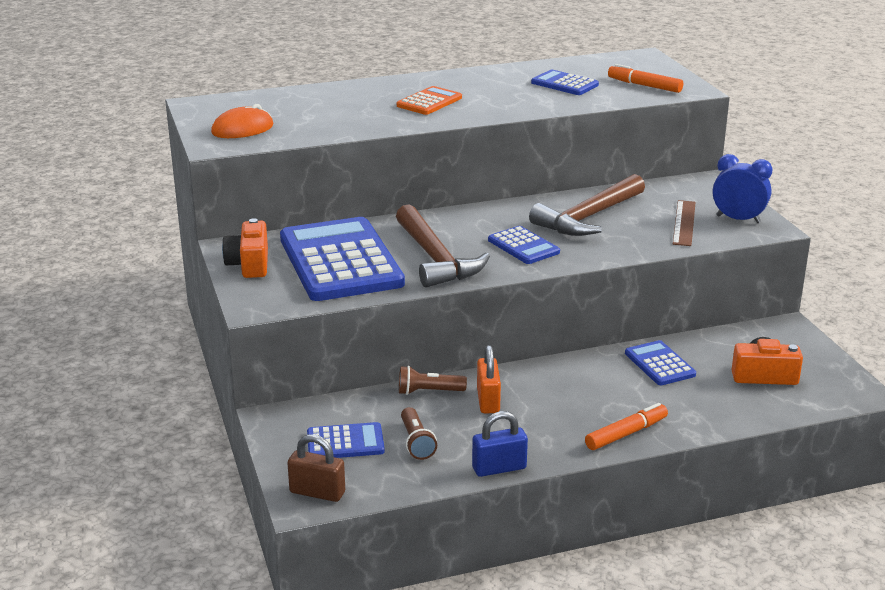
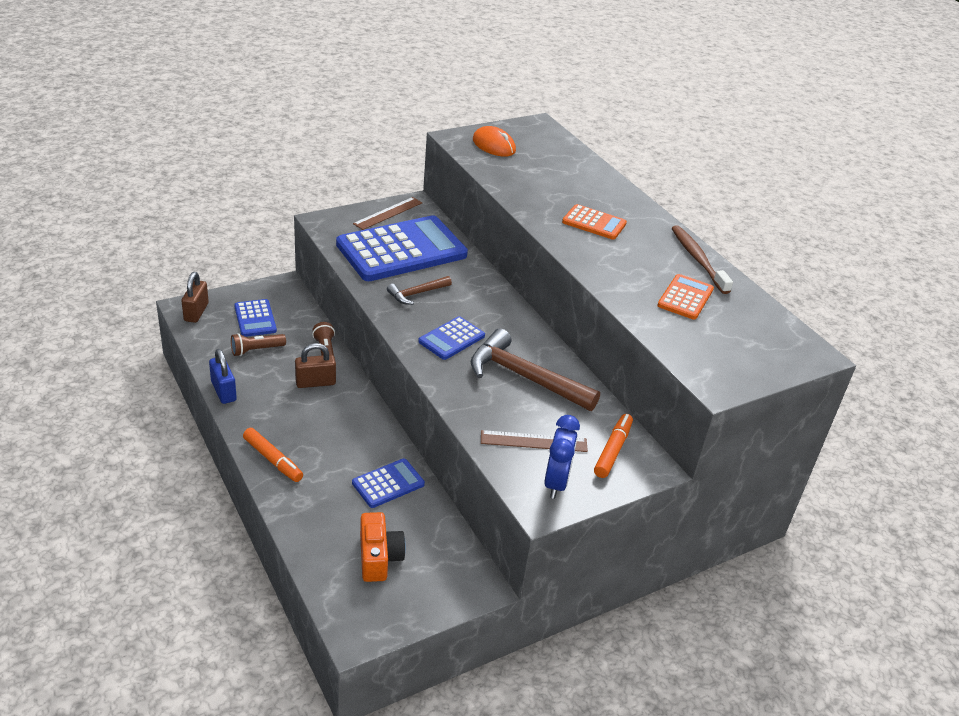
camera: 75 degrees right, 10 degrees up
(249, 264) = (388, 213): orange camera -> brown ruler
(435, 258) = (416, 294): brown hammer -> brown hammer, size x0.53
(488, 401) = (315, 382): orange padlock -> brown padlock
(501, 72) = (698, 259): none -> brown toothbrush
(564, 84) = (685, 298): blue calculator -> orange calculator
(644, 85) = (711, 350): orange marker -> orange marker (612, 450)

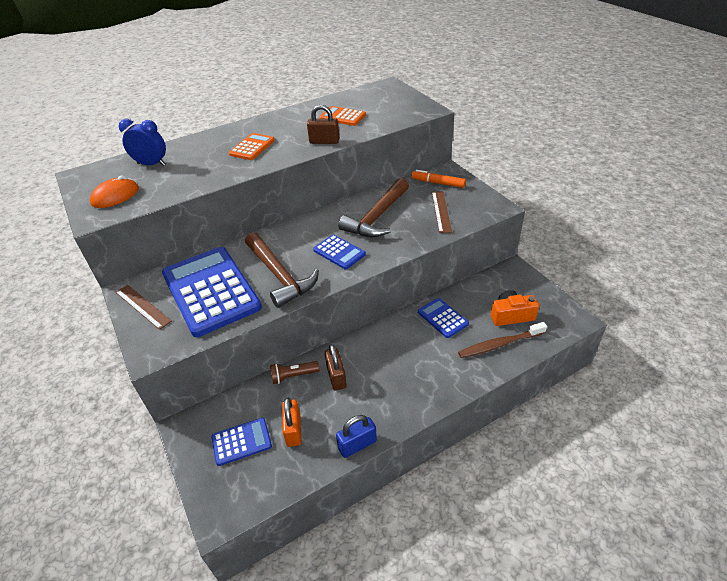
camera: 85 degrees left, 5 degrees up
(196, 312) = (228, 502): brown padlock -> brown padlock (324, 141)
(256, 350) = (293, 430): brown flashlight -> orange padlock
(273, 460) = (437, 390): orange marker -> none
(416, 294) = (280, 275): brown hammer -> brown hammer, size x1.90
(556, 483) = (474, 202): blue clock -> blue clock (151, 164)
(698, 259) = (297, 112): brown toothbrush -> brown toothbrush (500, 344)

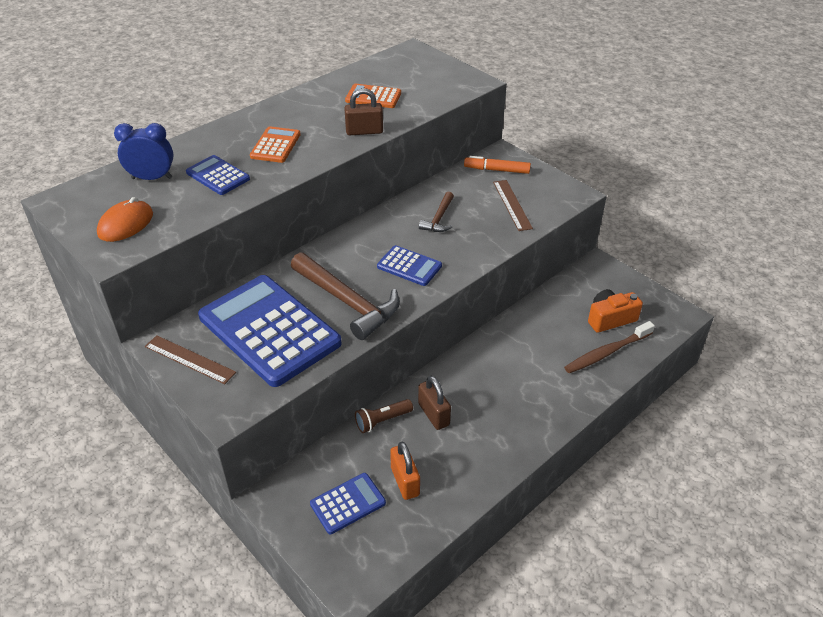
camera: 15 degrees left, 0 degrees up
(357, 445) = (483, 485): blue padlock -> none
(377, 217) = (439, 219): brown hammer -> brown hammer, size x0.53
(442, 318) = (534, 331): blue calculator -> blue calculator (218, 176)

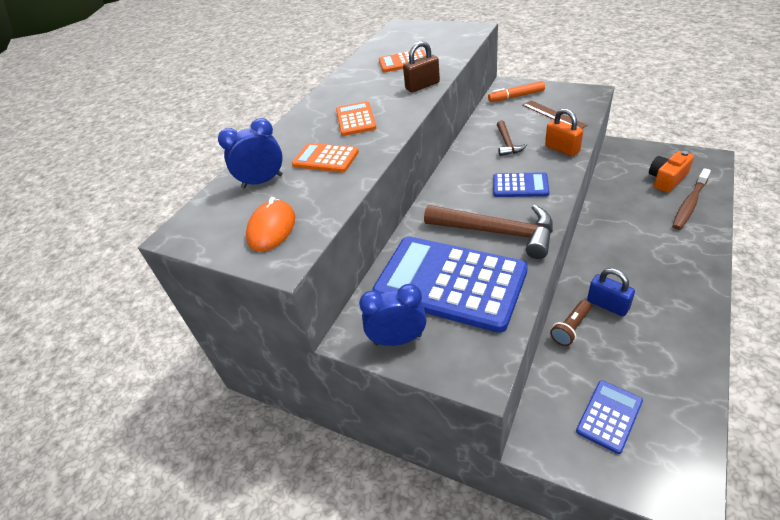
camera: 15 degrees left, 0 degrees up
(189, 359) = (398, 340): brown ruler -> blue clock
(218, 176) = (325, 158): blue calculator -> orange calculator
(405, 481) = (638, 373): orange padlock -> orange padlock (562, 149)
(433, 414) = (607, 305): brown padlock -> blue padlock

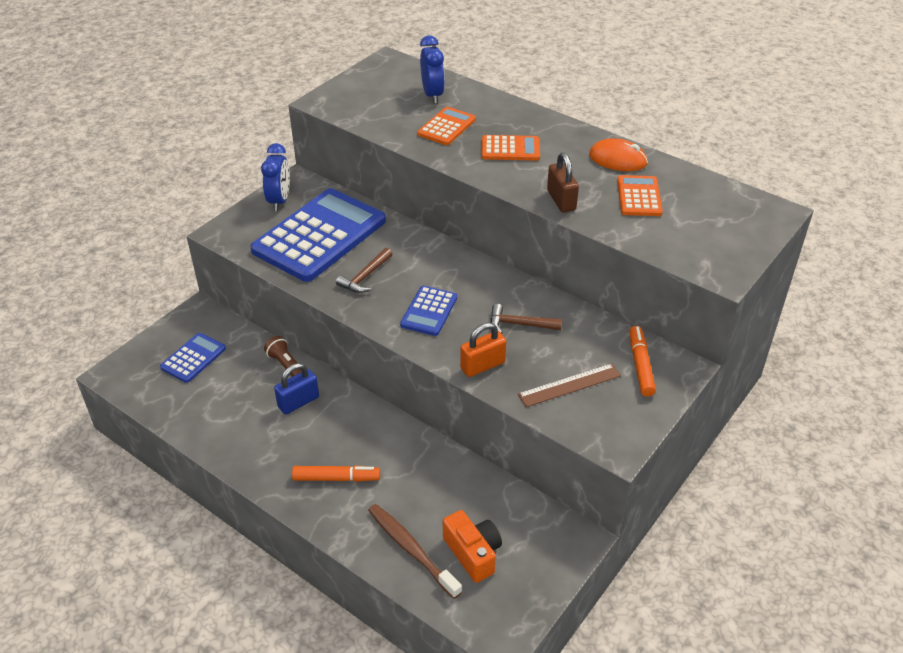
camera: 95 degrees right, 0 degrees up
(272, 228) = (363, 98): orange mouse -> orange mouse (617, 159)
(497, 232) = (365, 277): brown hammer -> brown hammer, size x0.53
(609, 416) = (193, 358): blue calculator -> blue calculator turned 105 degrees counterclockwise
(665, 256) = (336, 478): none -> orange marker

